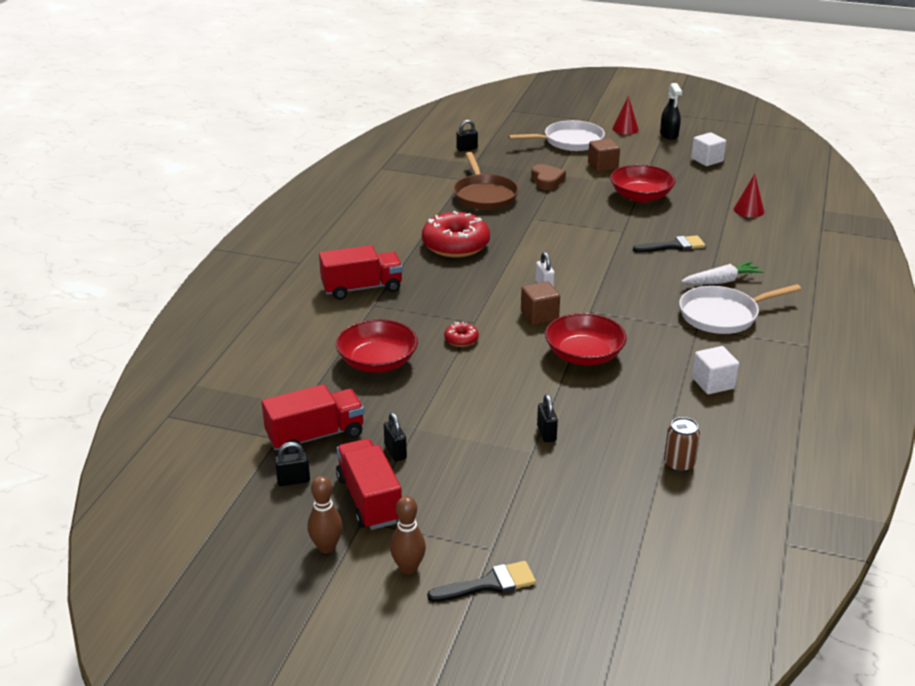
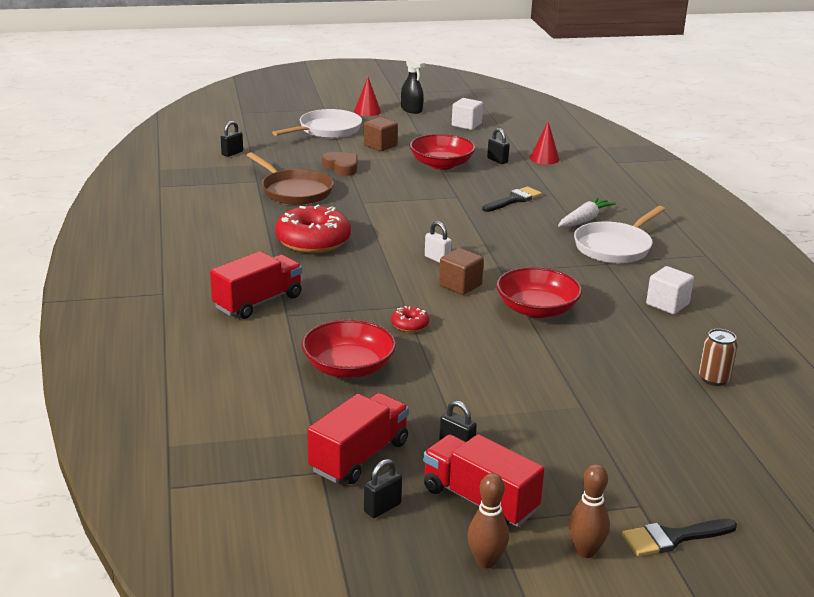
camera: 30 degrees left, 5 degrees down
(489, 584) = (673, 538): black brush -> black brush turned 150 degrees counterclockwise
(546, 433) = (577, 386): black padlock -> black padlock (497, 160)

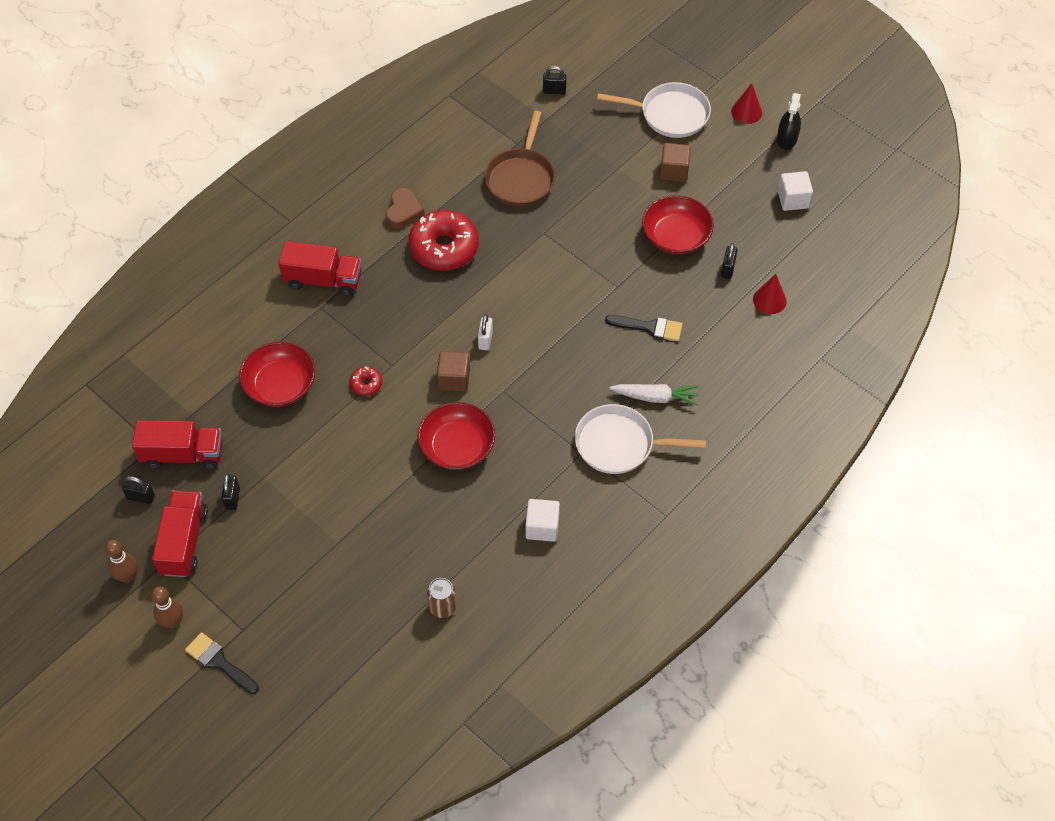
camera: 55 degrees right, 30 degrees up
(341, 167) = (599, 176): brown heart -> brown heart (403, 211)

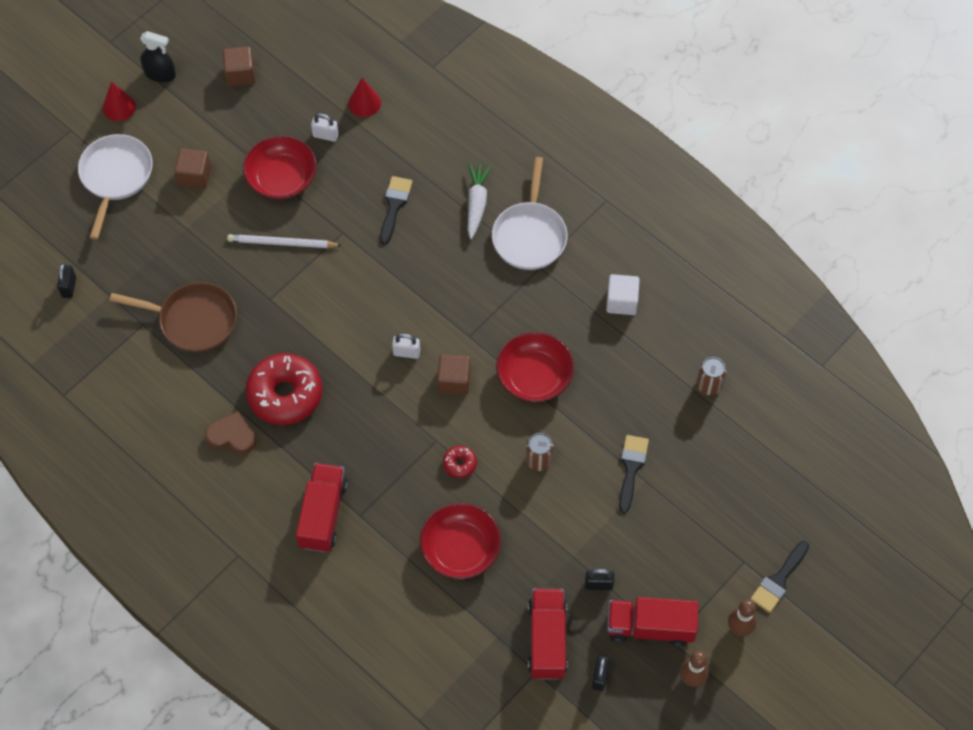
camera: 90 degrees left, 5 degrees up
(352, 530) = (631, 468): none -> black brush
(366, 449) = (538, 460): none -> brown can
(603, 239) = (282, 243): none -> white pencil
(727, 269) = (325, 135): black padlock -> white padlock
(793, 199) = (240, 74): white cube -> brown cube

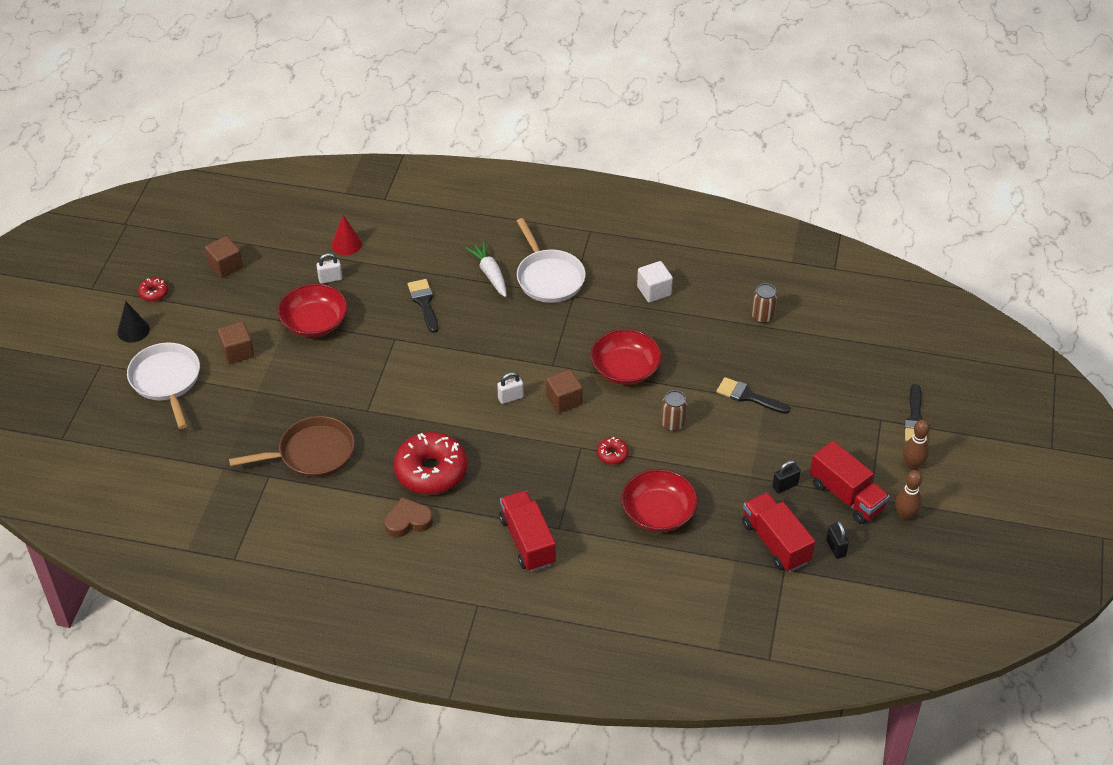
camera: 30 degrees left, 15 degrees down
(69, 287) = (181, 477): black padlock -> none
(119, 107) = (133, 330): red cone -> black cone
(160, 74) = (154, 293): black spray bottle -> red donut
(282, 243) = (348, 367): white pencil -> none
(631, 468) = (748, 396): black brush -> black brush turned 45 degrees counterclockwise
(650, 627) = (846, 496): red truck -> red truck turned 105 degrees counterclockwise

